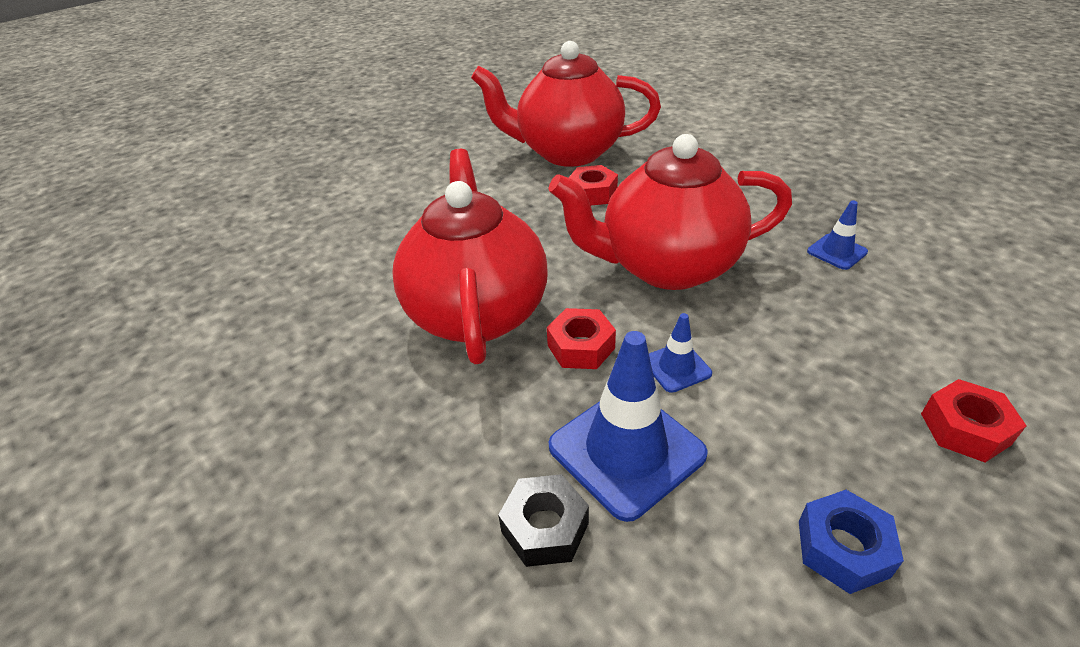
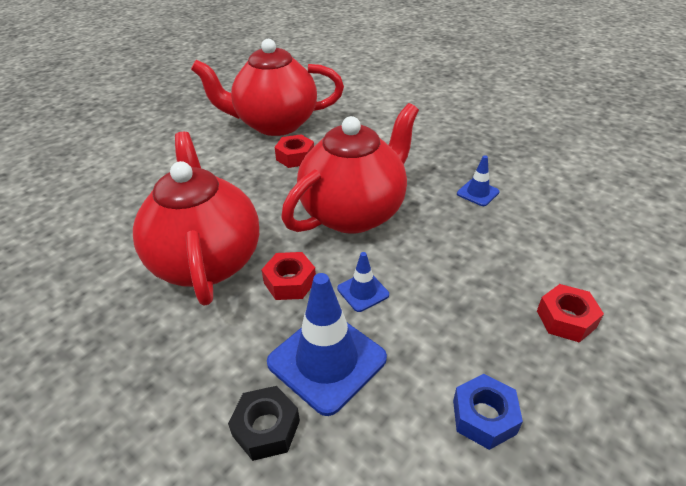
camera: 10 degrees left, 0 degrees up
(667, 267) = (354, 213): red teapot -> red teapot turned 150 degrees clockwise

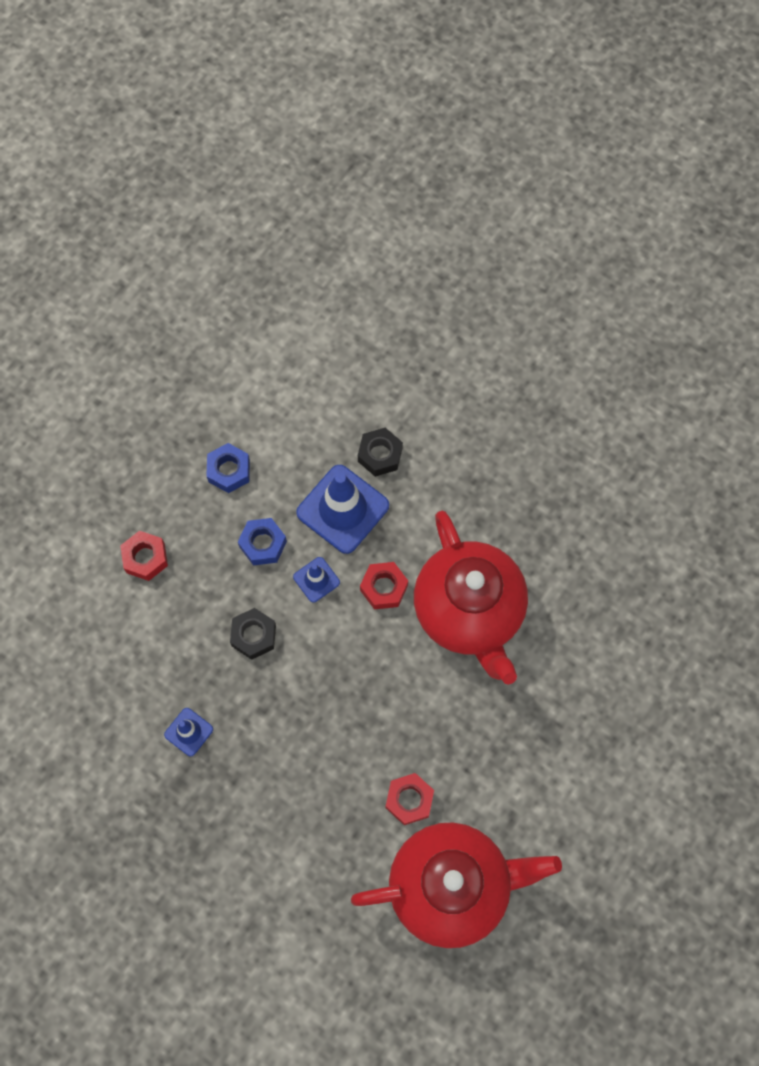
camera: 175 degrees right, 30 degrees up
(354, 213) = (329, 690): red teapot -> none
(426, 327) = (263, 544): none -> blue nut
(427, 250) = (254, 635): none -> black nut

